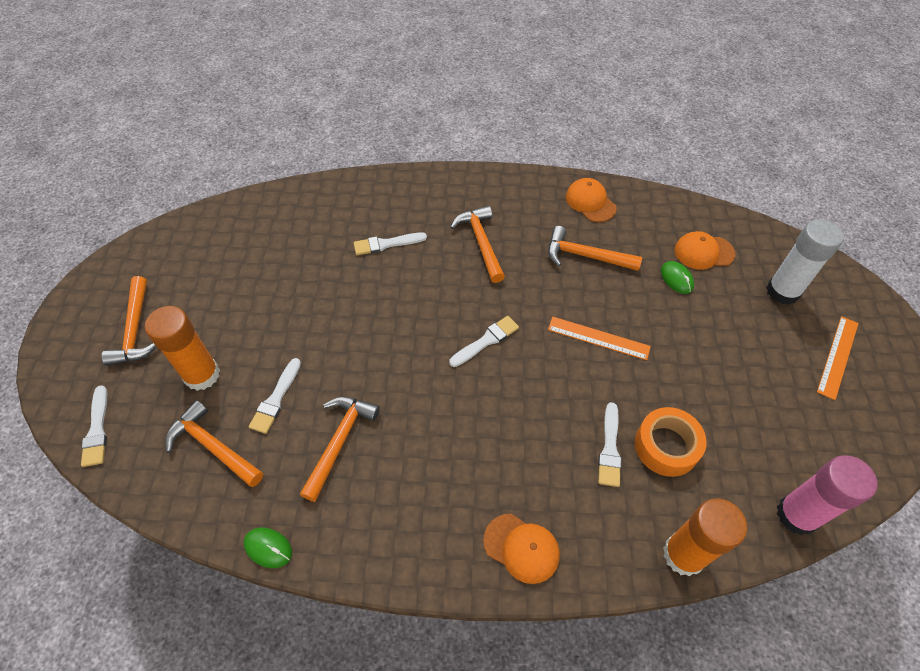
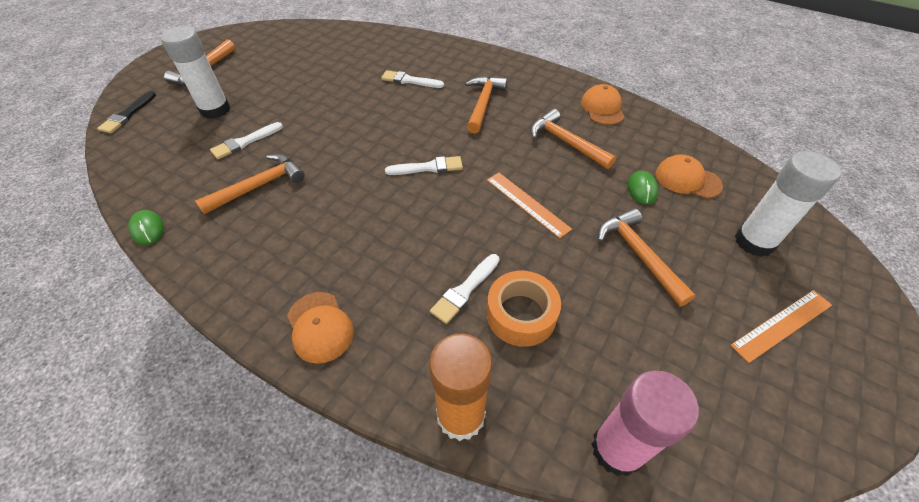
camera: 30 degrees right, 5 degrees down
(97, 430) = (127, 115): white brush -> black brush
(202, 375) = (215, 110): orange glue stick -> white glue stick
(213, 446) = (179, 152): orange hammer -> orange hammer (639, 255)

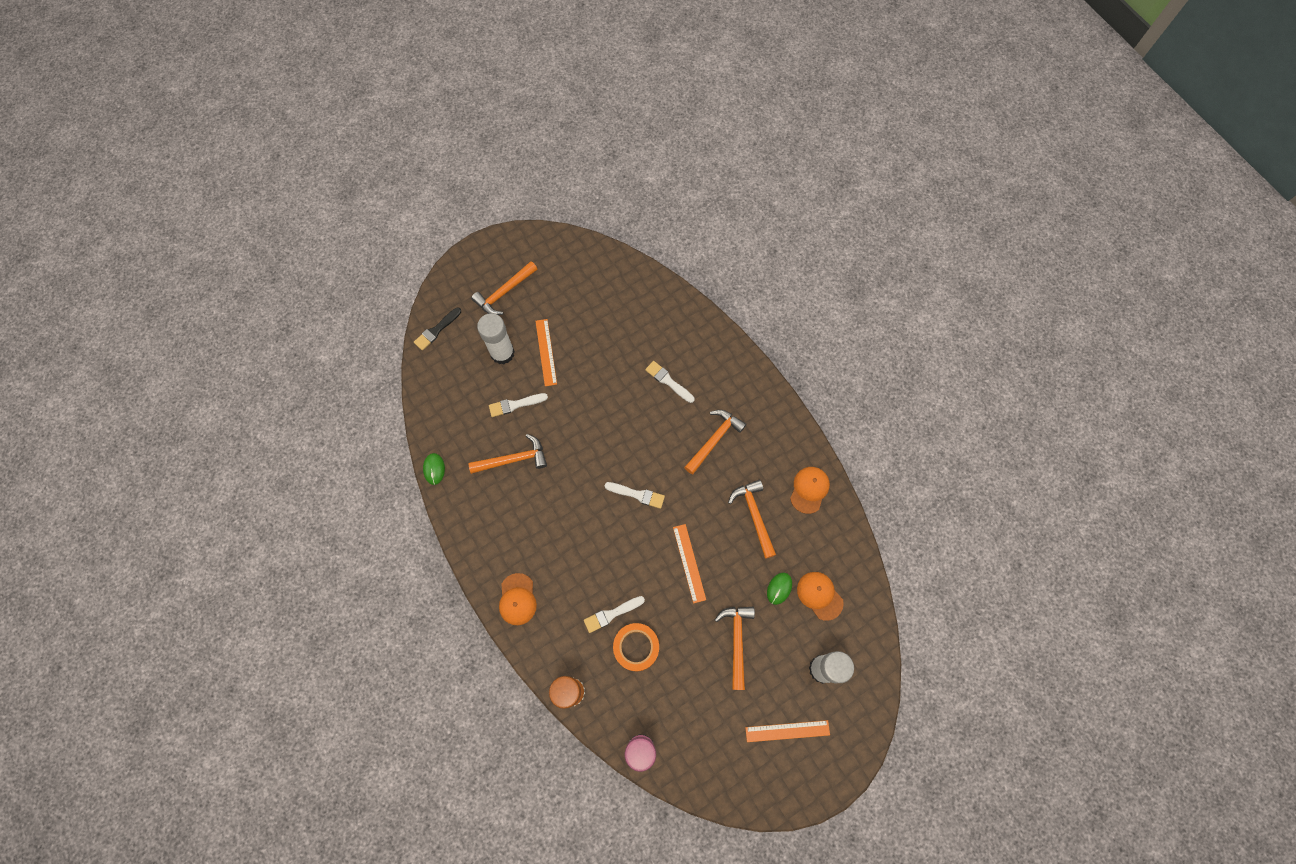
camera: 25 degrees right, 20 degrees up
(267, 96) = (546, 352): none -> orange ruler

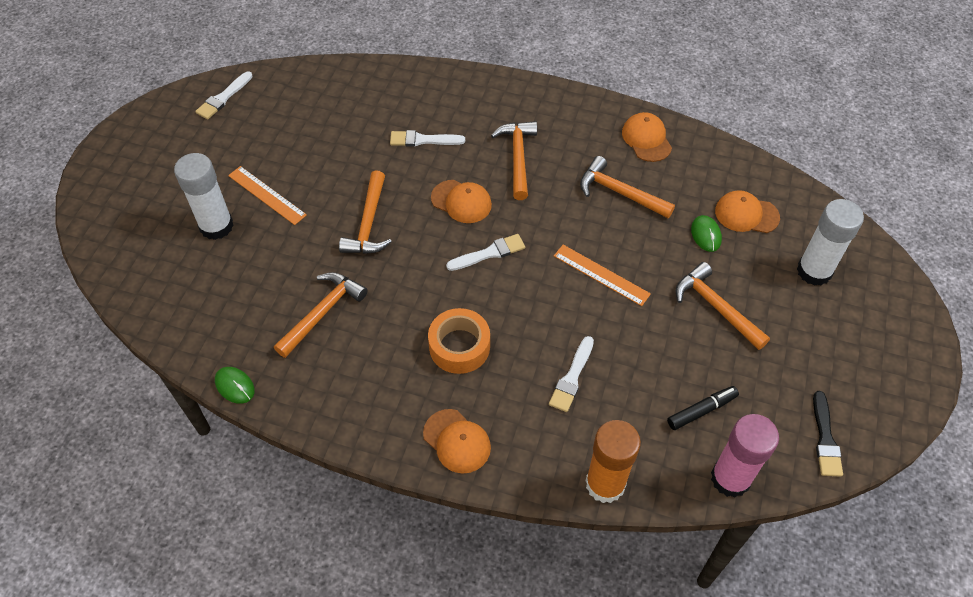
camera: 40 degrees left, 15 degrees down
(436, 330) = (115, 253): black brush -> black brush (825, 438)
(504, 292) = (167, 172): orange hammer -> orange hammer (368, 223)
(515, 405) = (276, 262): white brush -> white brush (223, 98)
(636, 647) = (628, 388): orange tape -> orange tape (459, 346)
(652, 445) = (461, 201): none -> orange cap
(664, 696) = (701, 410): none -> black marker
(787, 731) = (843, 347): orange ruler -> none

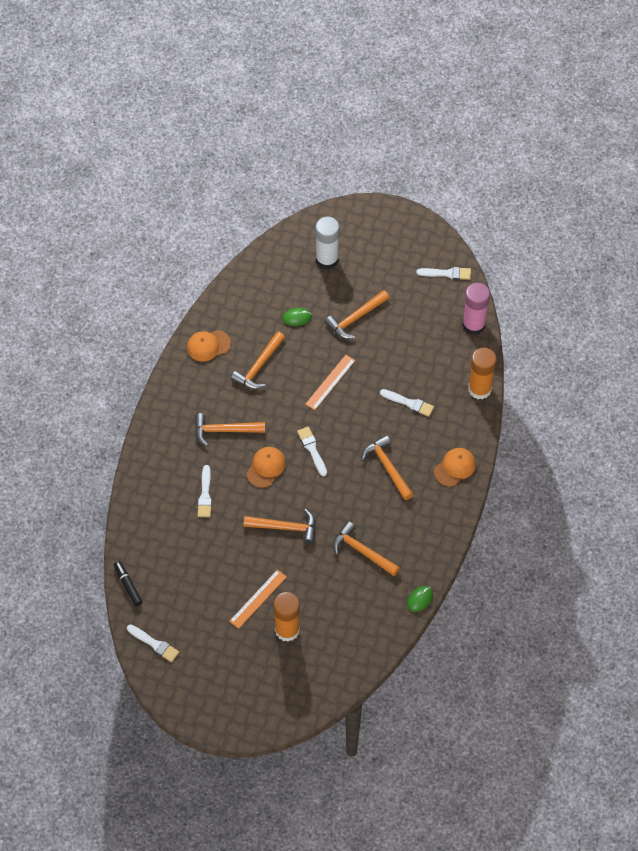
camera: 90 degrees left, 5 degrees up
(216, 226) = (287, 630): white glue stick -> orange glue stick
(459, 346) = (387, 467): orange tape -> orange hammer
(701, 410) = (430, 334): black marker -> black marker (128, 585)
(746, 214) = (279, 291): orange cap -> none
(825, 438) = (447, 273): black brush -> white brush

